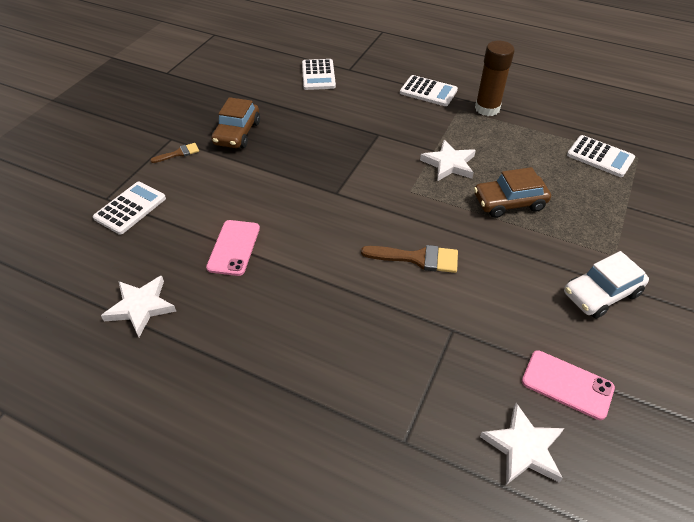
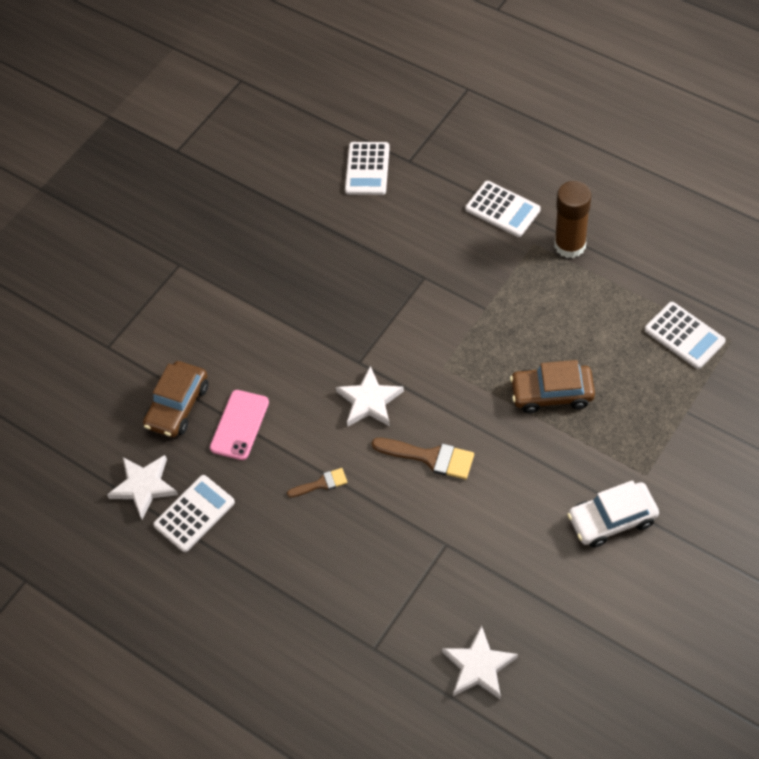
camera: 15 degrees right, 10 degrees up
(130, 208) = (133, 363): white calculator -> white calculator (194, 514)
(178, 153) = (187, 288): brown brush -> brown brush (321, 483)
(237, 133) = (256, 262): brown car -> brown car (178, 405)
(449, 164) = (498, 331): white star -> white star (369, 401)
(567, 384) = (540, 612): pink phone -> none

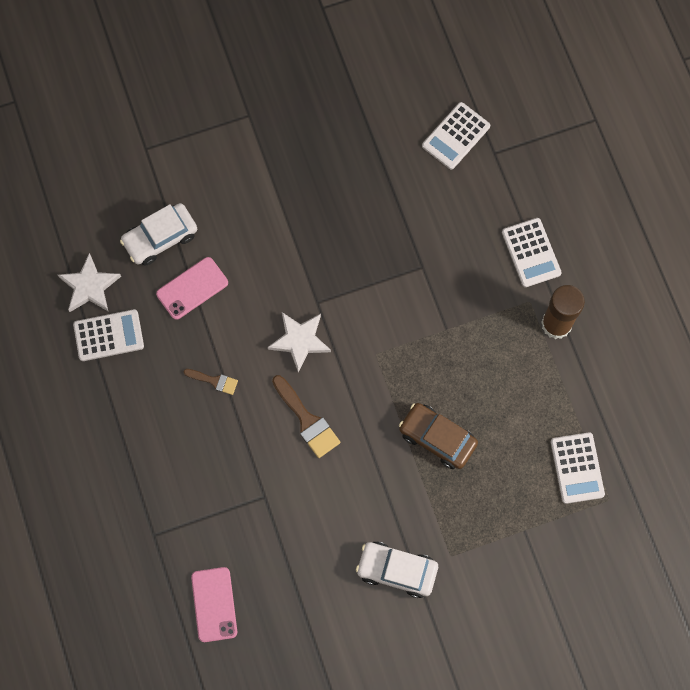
camera: 30 degrees right, 15 degrees up
(178, 405) = (160, 238): brown car -> white car
(479, 666) = (214, 604): white star -> pink phone

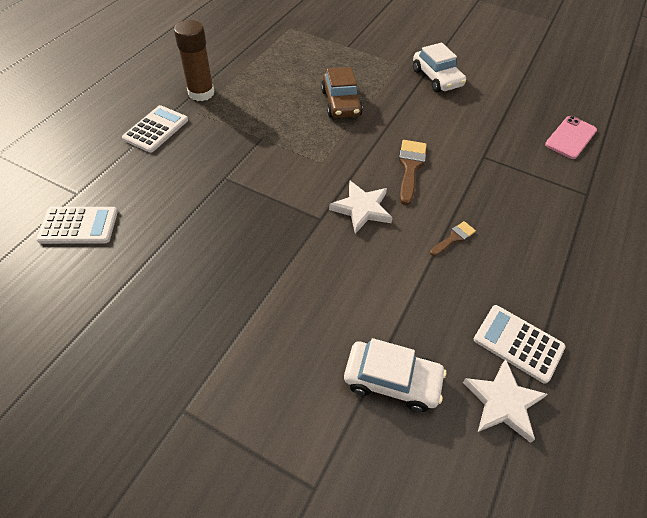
camera: 135 degrees left, 20 degrees down
(192, 288) = (405, 312): pink phone -> none
(214, 381) = (454, 238): brown brush -> brown brush turned 75 degrees clockwise
(577, 468) = (287, 45): white calculator -> none

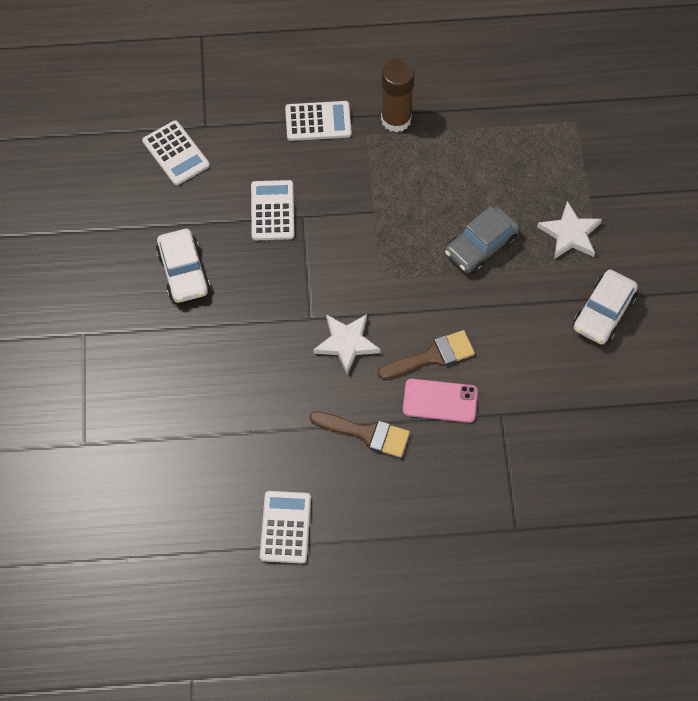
camera: 60 degrees right, 10 degrees up
(201, 192) = (272, 211): none -> white calculator
(341, 103) = (481, 246): brown car -> grey car
(392, 380) = (192, 451): white car -> white car (183, 272)
(454, 238) = (366, 433): brown brush -> brown brush, size x1.70
(502, 402) = (223, 535): white star -> white star (570, 234)
(570, 137) = (602, 486): pink phone -> pink phone (440, 401)

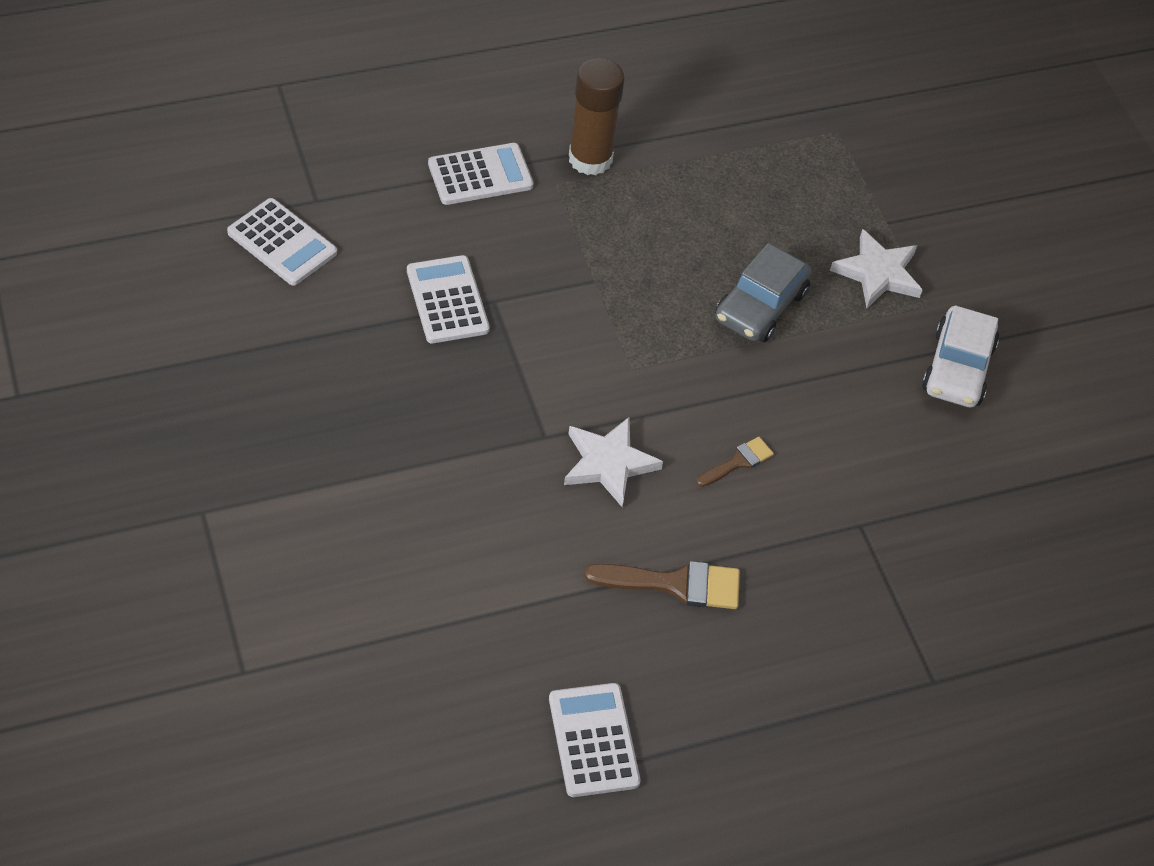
camera: 20 degrees left, 10 degrees down
(183, 272) = (336, 401): white car -> none
(432, 356) = (738, 462): brown brush -> brown brush, size x0.59
(440, 401) = (768, 521): pink phone -> none

